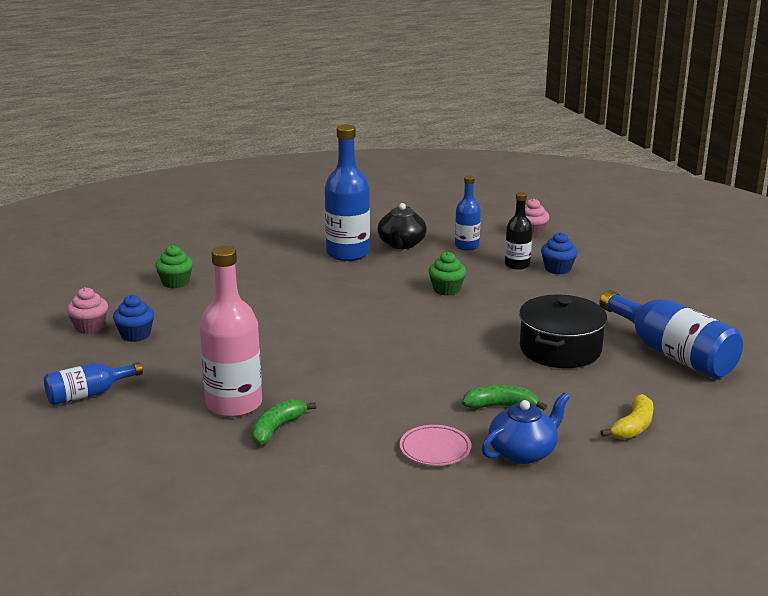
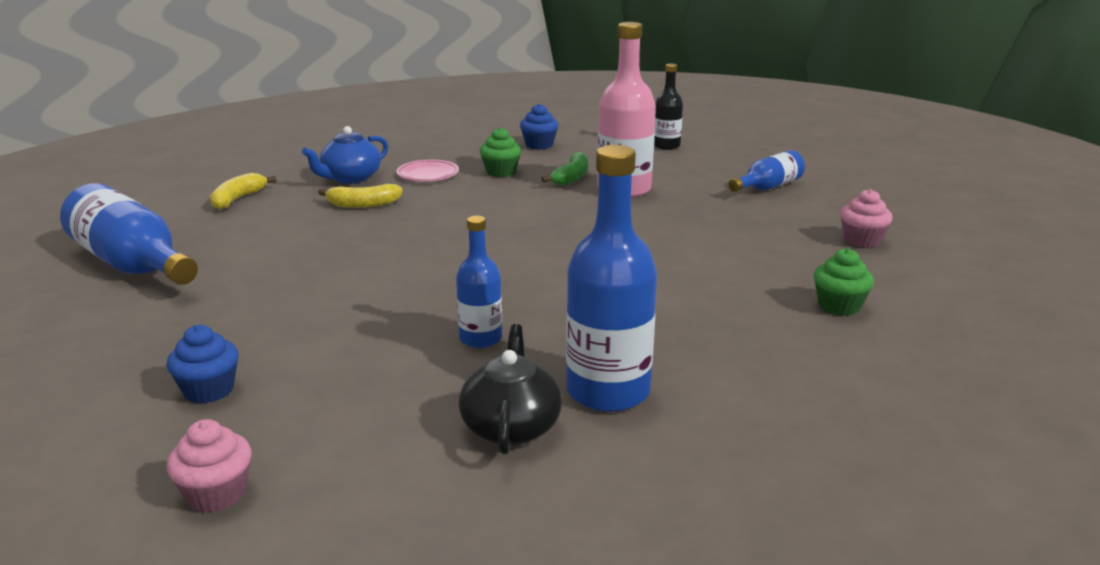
camera: 170 degrees right, 0 degrees up
(135, 335) = (796, 236): blue cupcake -> blue cupcake (539, 145)
(446, 289) = (417, 330): green cupcake -> green cupcake (501, 172)
(466, 246) = (374, 434): blue bottle -> blue bottle (480, 338)
(501, 406) = (363, 204): green banana -> yellow banana
(517, 265) = (283, 393): black bottle -> black bottle (666, 146)
(560, 349) = (275, 259): black pot -> none

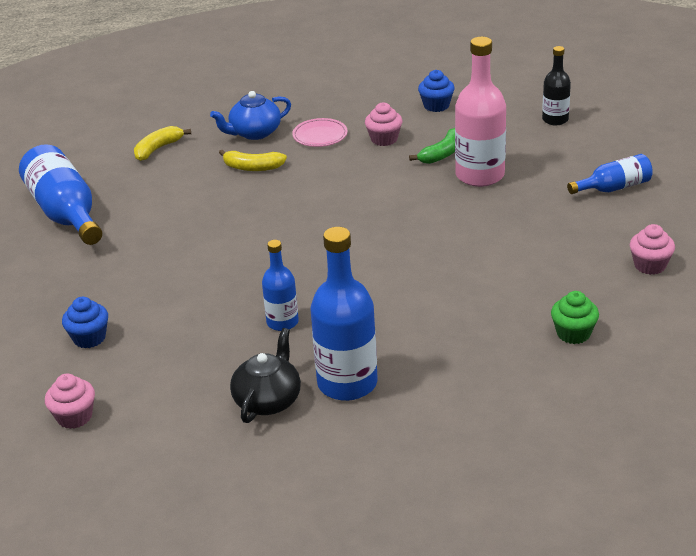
camera: 20 degrees right, 10 degrees up
(501, 172) = (384, 139): green cupcake -> pink cupcake

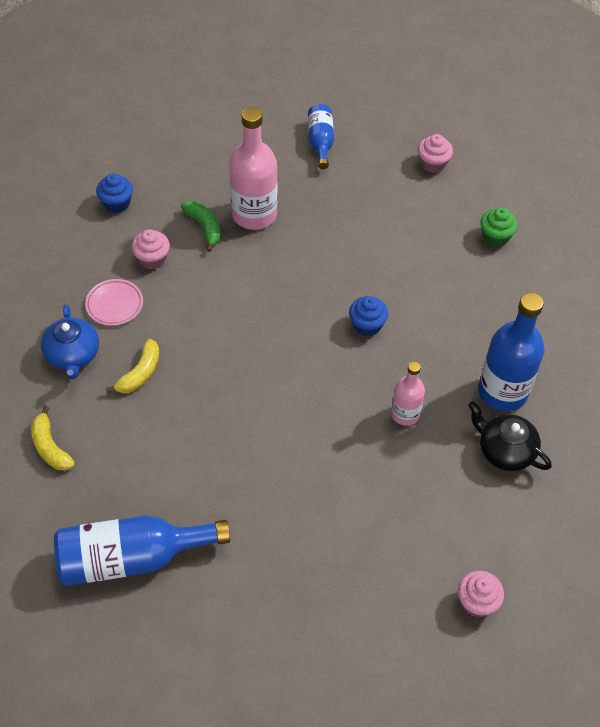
camera: 75 degrees left, 20 degrees up
(89, 338) = (365, 571): blue cupcake -> blue cupcake (367, 325)
(282, 322) = (405, 414): blue bottle -> pink bottle
(555, 119) = (195, 136): black bottle -> none

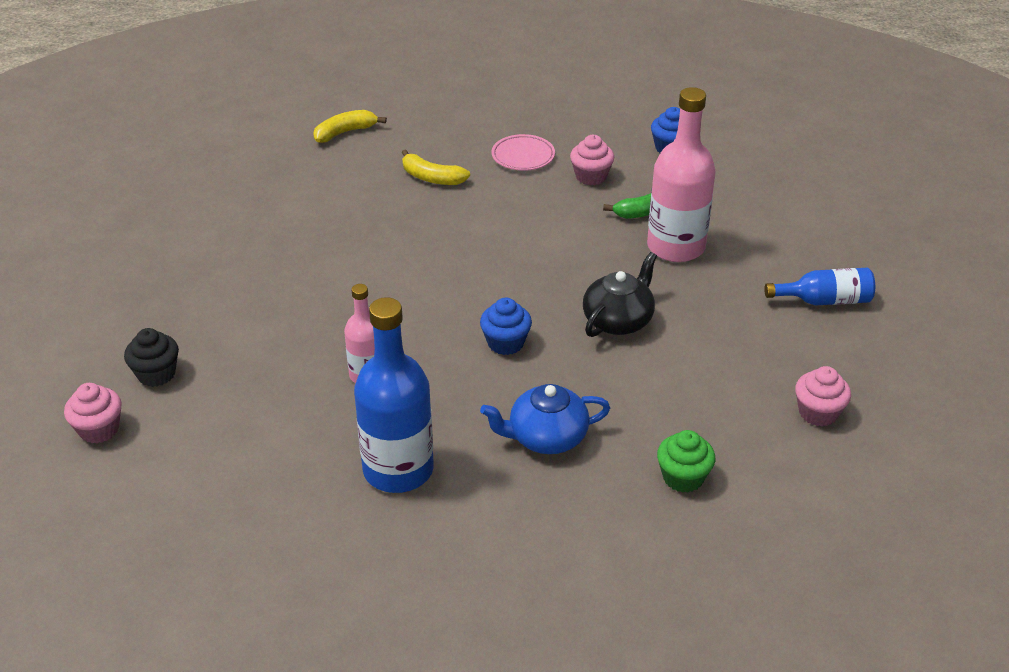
camera: 90 degrees right, 15 degrees down
(73, 355) = (455, 136): blue teapot -> blue teapot (546, 437)
(131, 558) = (214, 186): blue bottle -> none
(409, 568) = (156, 374): none -> black cupcake
(505, 450) = (304, 466): black teapot -> black teapot (618, 320)

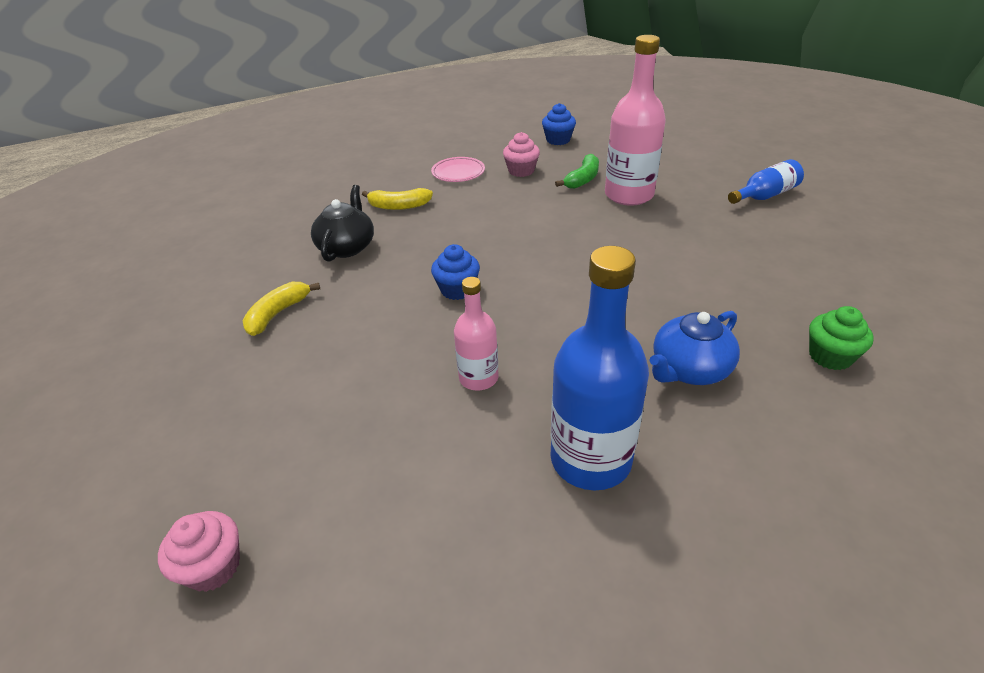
camera: 25 degrees left, 0 degrees up
(156, 374) = (249, 467): black cupcake -> none
(345, 132) = (298, 197): yellow banana -> yellow banana (278, 314)
(505, 343) = (575, 304): blue cupcake -> blue cupcake (457, 289)
(618, 320) = (644, 256): black teapot -> black teapot (347, 247)
(818, 413) = (856, 268): pink cupcake -> none

